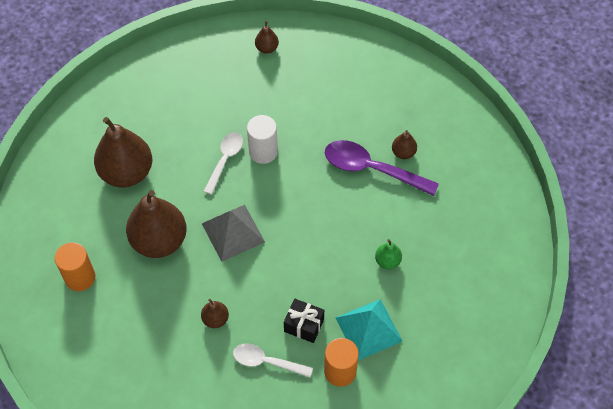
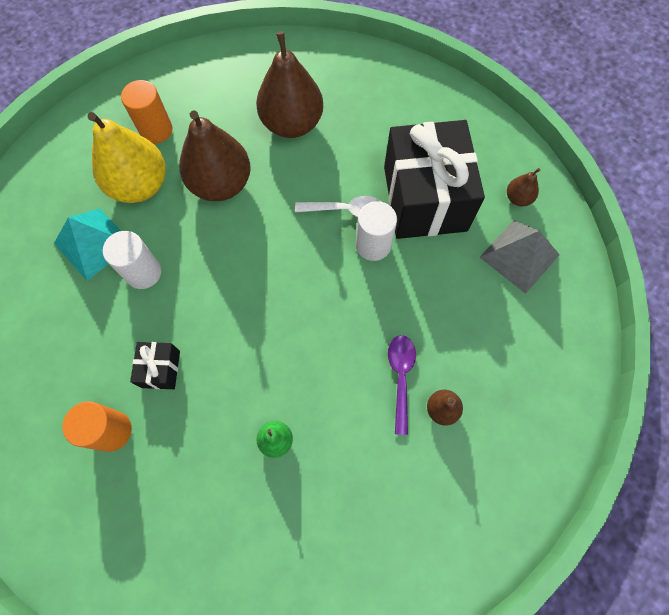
camera: 70 degrees right, 10 degrees up
(130, 303) = (140, 185): none -> yellow pear
(215, 319) = (143, 272): brown pear -> white cylinder
(233, 232) = (255, 251): grey pyramid -> grey pyramid (519, 255)
(240, 105) = (424, 198): none -> black gift
(266, 362) = (105, 344): white spoon -> none
(369, 329) = (175, 447): turquoise pyramid -> turquoise pyramid (93, 243)
(372, 169) = (400, 377): purple spoon -> purple spoon, size x0.62

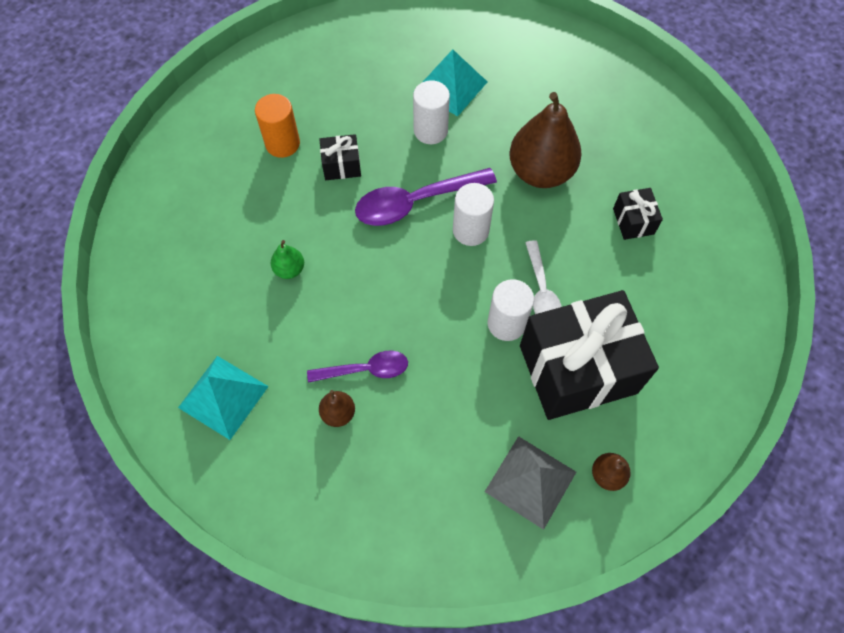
camera: 80 degrees right, 5 degrees down
(140, 185) = (520, 106): yellow pear -> none
(156, 130) = (585, 104): orange cylinder -> none
(226, 301) = (415, 202): none -> purple spoon
(270, 256) = (470, 230): none -> white cylinder
(292, 123) = (633, 221): brown pear -> black gift
(410, 526) = (223, 397): none -> turquoise pyramid

